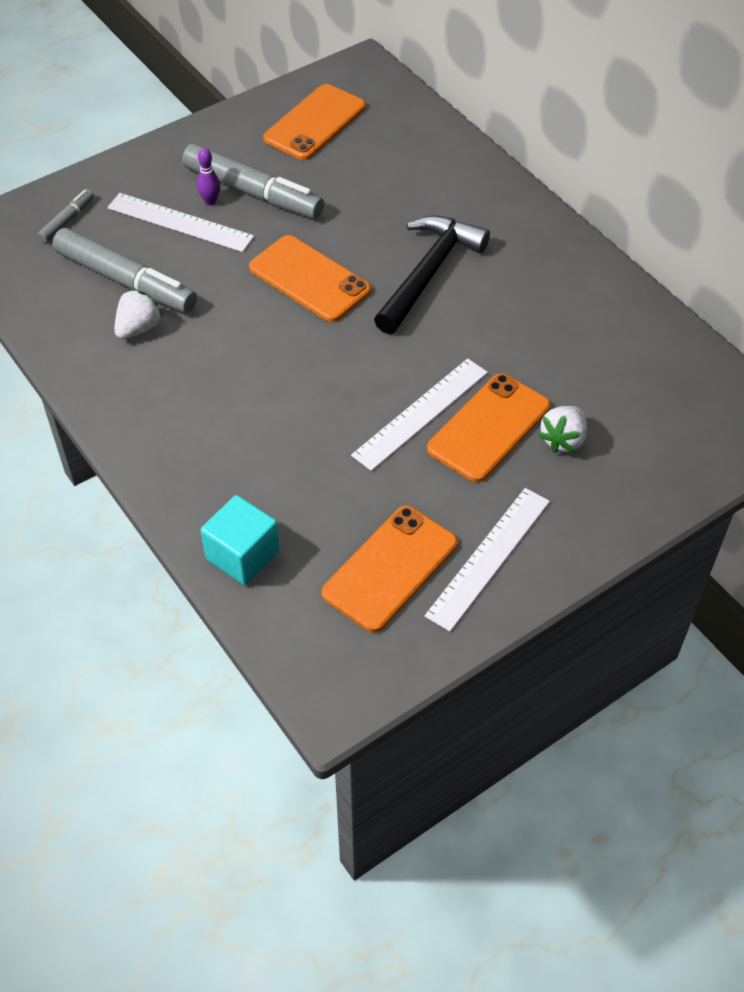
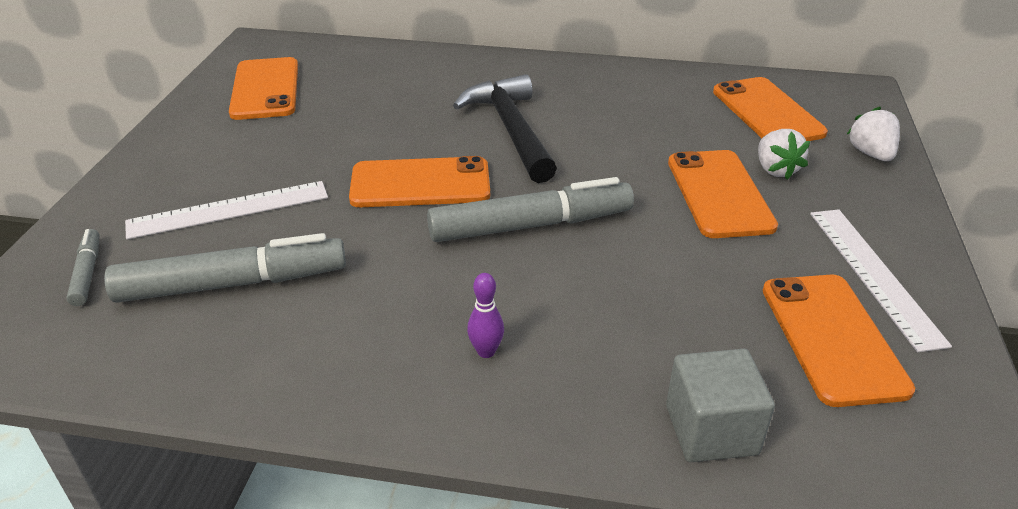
camera: 45 degrees left, 15 degrees down
(138, 328) = (305, 313): white strawberry -> white strawberry (871, 154)
(210, 201) = (239, 180): purple bowling pin -> purple bowling pin (486, 351)
(242, 555) = (711, 430): turquoise cube -> grey cube
(253, 192) = (274, 154): grey marker -> grey marker (530, 225)
(421, 413) = (659, 216): white ruler -> none
(648, 389) = (767, 112): none -> orange phone

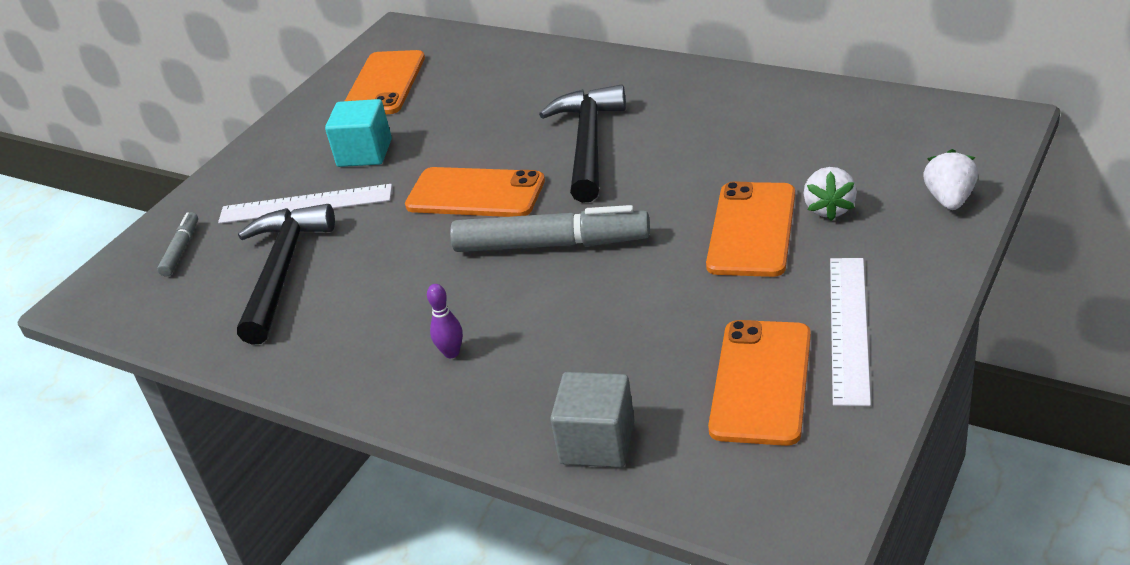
camera: 25 degrees right, 0 degrees up
(232, 284) = (282, 271): grey marker -> black hammer
(275, 154) = (364, 153): none -> turquoise cube
(767, 112) = (868, 141): orange phone -> none

